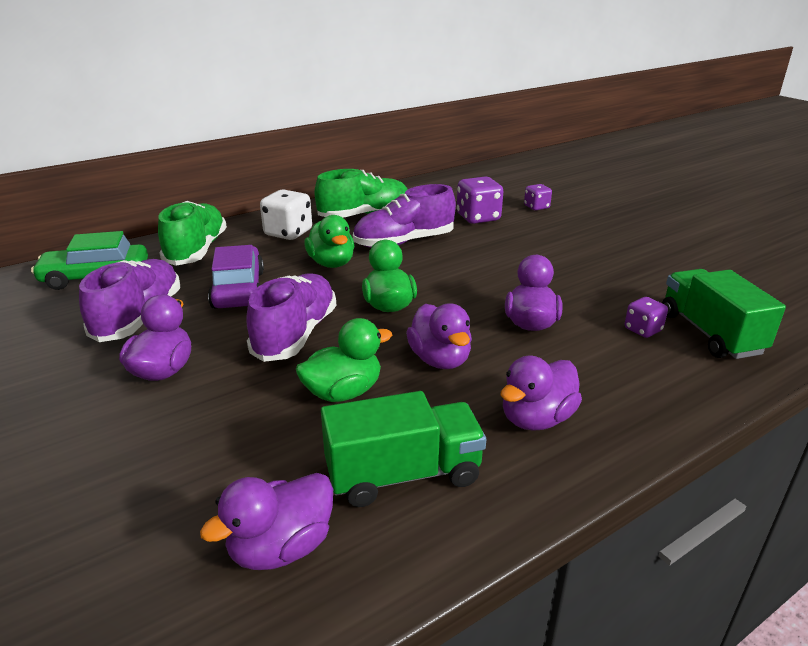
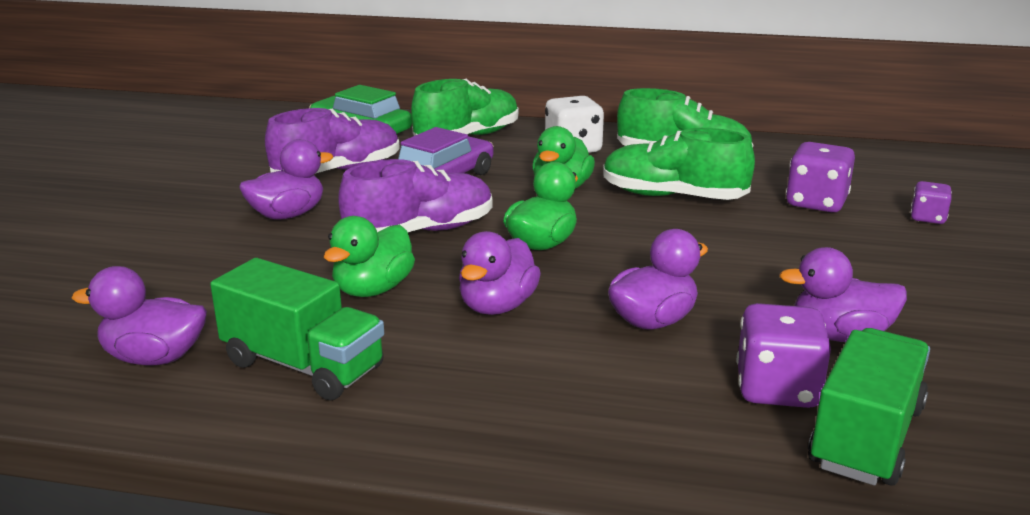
camera: 45 degrees right, 5 degrees down
(343, 392) = (373, 289): green duck -> green duck turned 105 degrees clockwise
(404, 242) = (673, 197): purple shoe -> green shoe
(536, 419) = (484, 393): purple duck -> purple duck (839, 335)
(642, 330) = (777, 389): purple dice -> purple dice, size x1.71

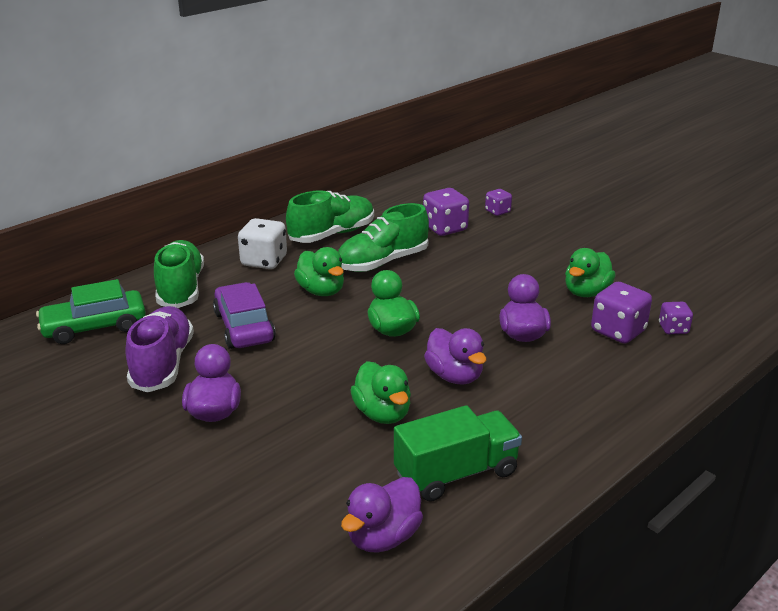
camera: 55 degrees left, 5 degrees up
(420, 232) = (318, 366): purple shoe -> none
(839, 335) = (586, 292): purple duck -> green duck
(866, 437) = (673, 329): green truck -> purple dice

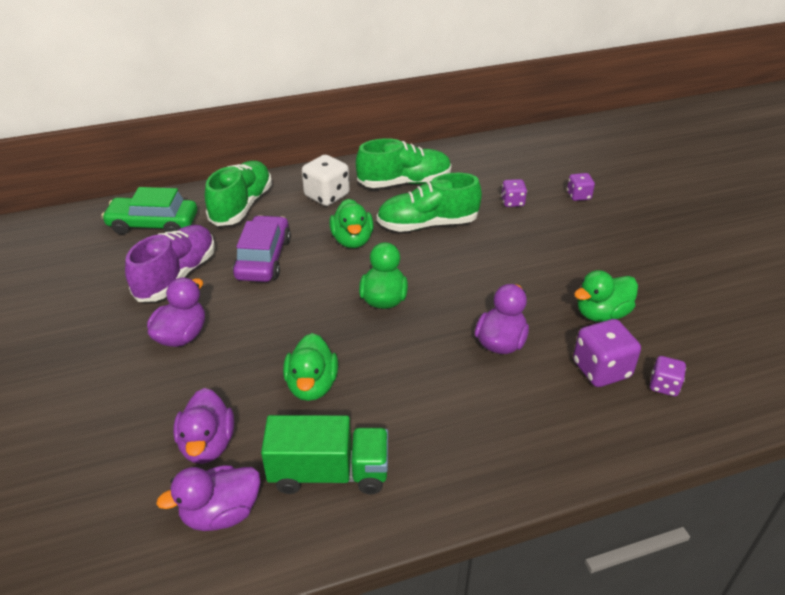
camera: 25 degrees right, 10 degrees up
(445, 228) = (512, 202): purple dice -> purple dice, size x0.59
(454, 376) = (403, 368): purple duck -> purple duck (208, 444)

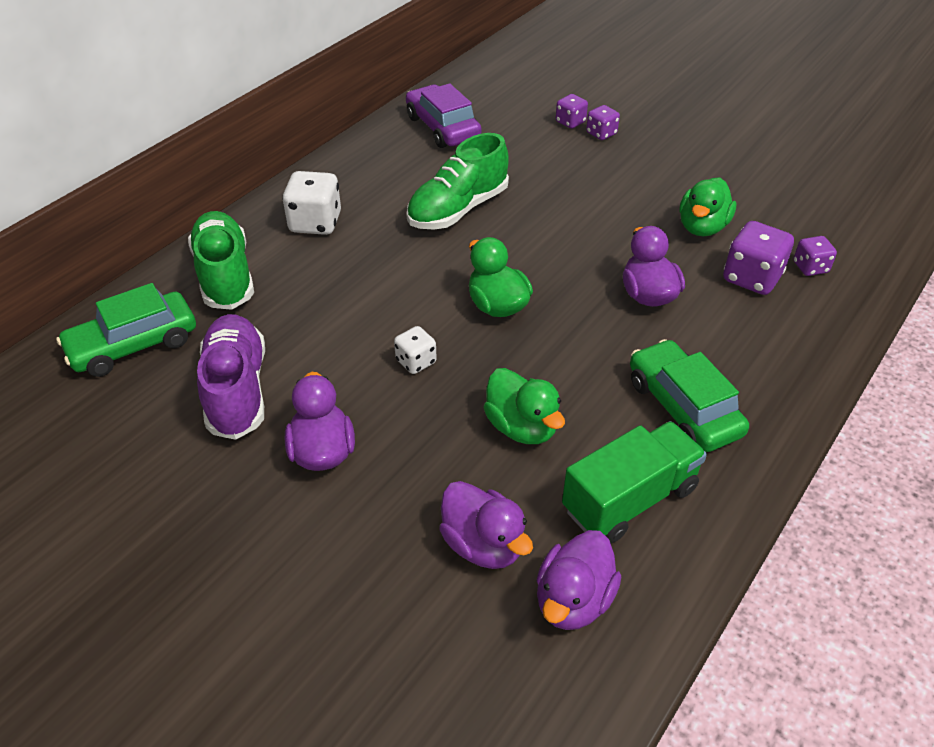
camera: 35 degrees left, 5 degrees up
(263, 258) = (320, 323): purple car -> purple car (442, 128)
(293, 310) = (416, 361): none -> white dice
(352, 240) = (398, 259): green duck -> none
(404, 182) = (386, 174): green shoe -> none
(437, 433) = (683, 407): none -> green car
(512, 202) = (516, 152): purple dice -> purple dice (601, 134)

